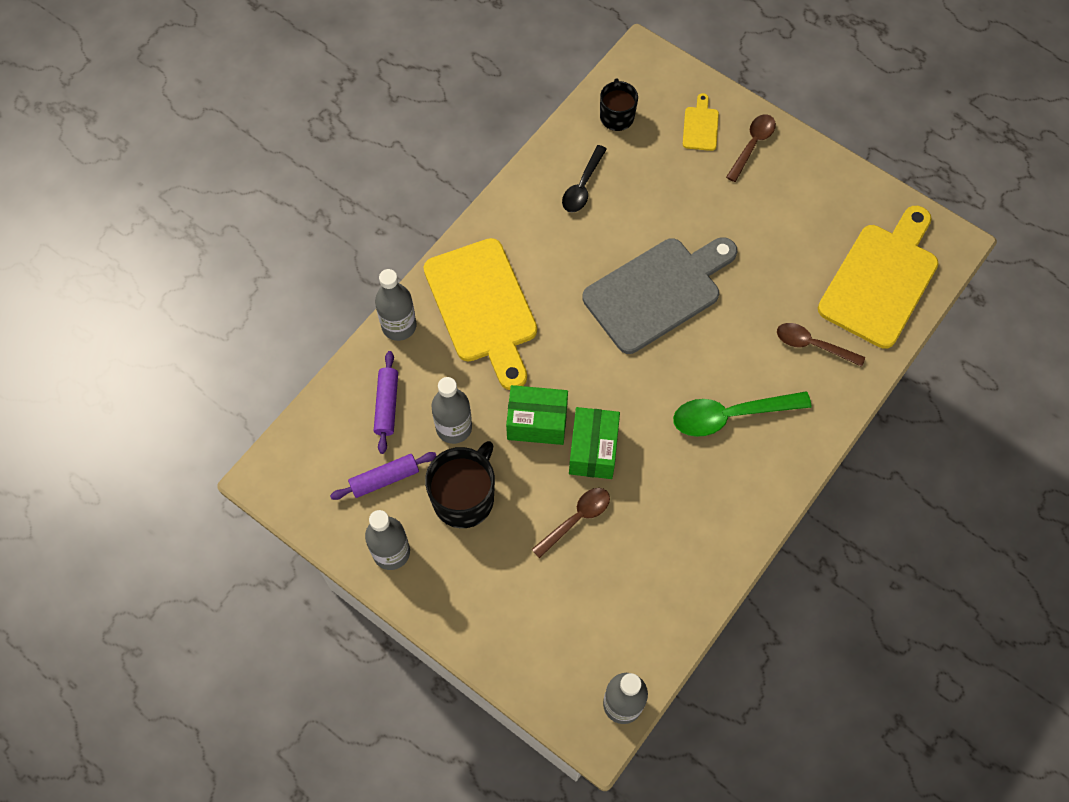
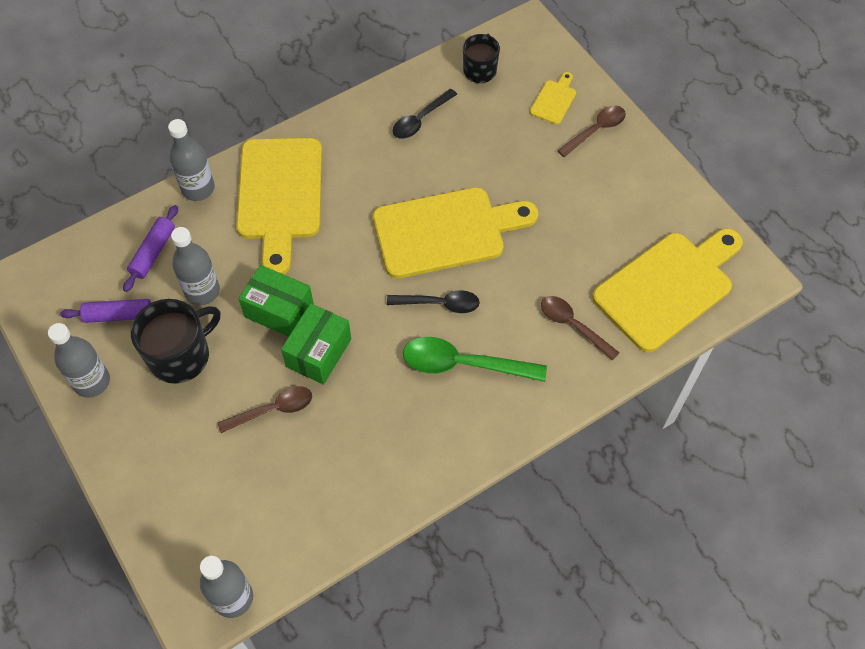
camera: 20 degrees right, 5 degrees down
(657, 292) = (446, 232): grey cutting board -> yellow cutting board
(683, 365) = (439, 304): none -> black spoon

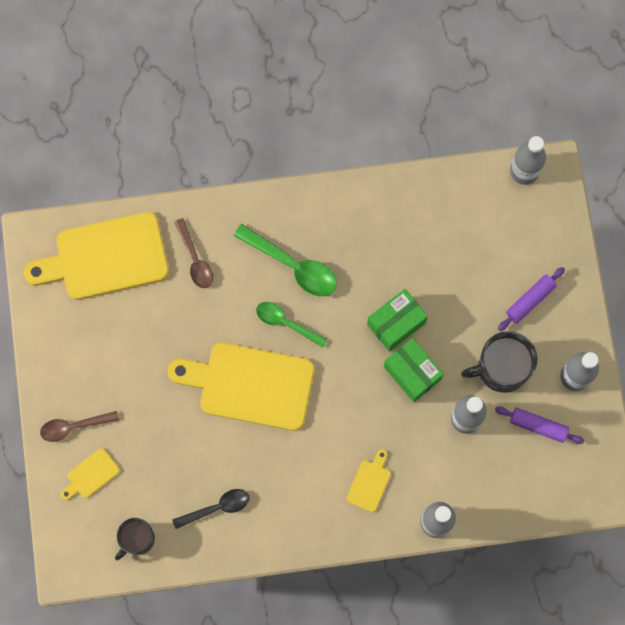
camera: 155 degrees left, 15 degrees up
(153, 252) = (493, 474): purple rolling pin -> purple rolling pin (530, 300)
(273, 410) = (448, 293): brown spoon -> none
(280, 195) = (370, 483): yellow cutting board -> yellow cutting board, size x0.43
(439, 304) = (286, 323): black spoon -> green spoon

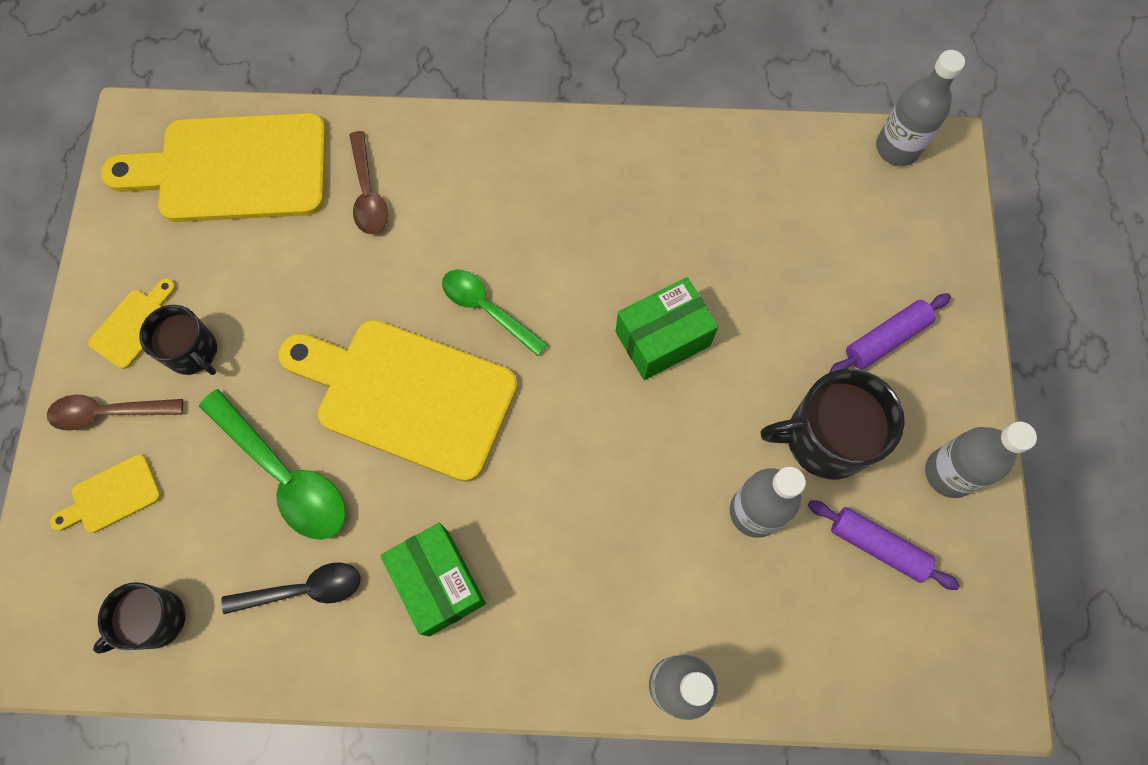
camera: 10 degrees right, 5 degrees down
(114, 381) = (193, 352): none -> black mug
(292, 265) = (515, 226): green spoon -> green spoon (284, 475)
(370, 483) = (573, 593): yellow cutting board -> yellow cutting board (134, 325)
(412, 373) = (676, 421): green box -> green box (438, 582)

